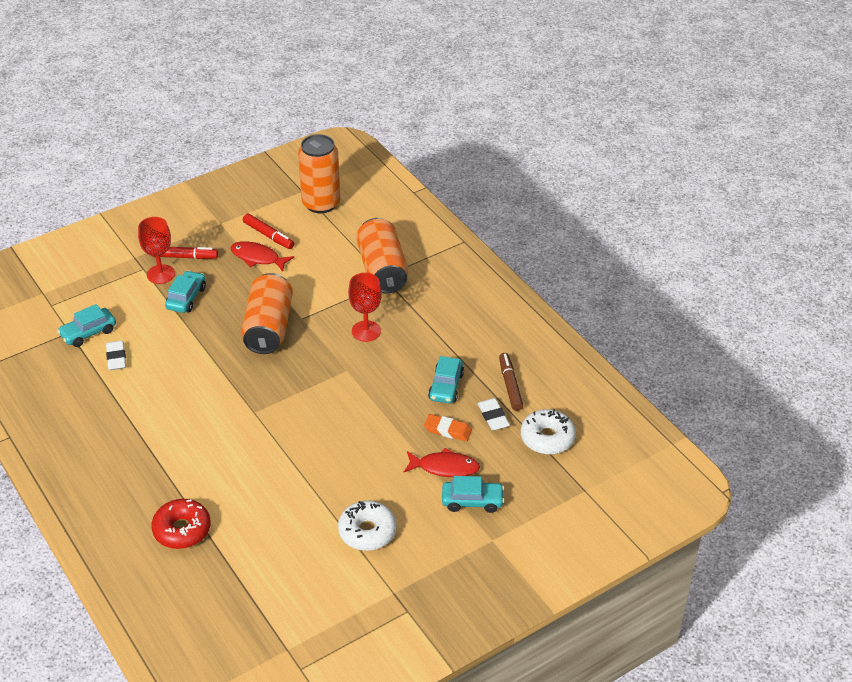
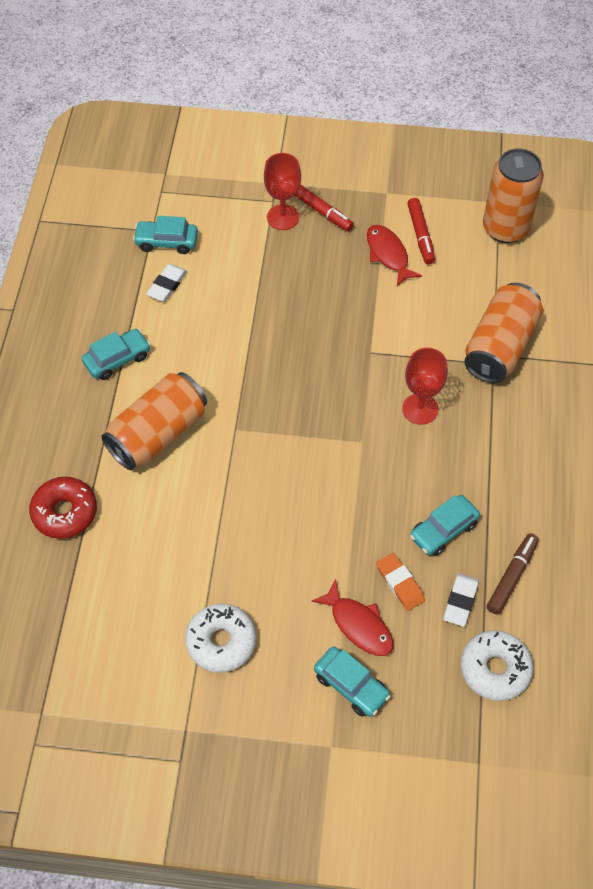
camera: 40 degrees right, 15 degrees up
(186, 298) = (283, 258): turquoise car -> turquoise car (117, 359)
(268, 328) = (329, 342): orange can -> orange can (158, 434)

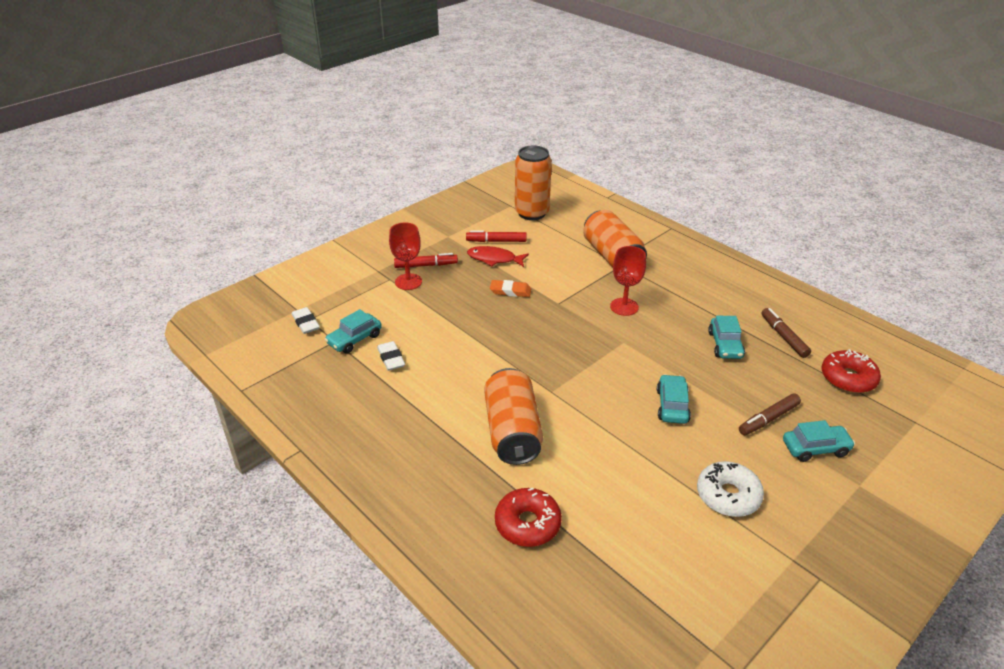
camera: 50 degrees left, 20 degrees down
(117, 359) = (421, 417): turquoise car -> turquoise car (672, 406)
(358, 625) = (768, 419): red fish -> brown marker
(399, 583) = (750, 384): orange eraser -> orange eraser (510, 291)
(420, 235) = (496, 241): red marker -> red marker turned 150 degrees clockwise
(460, 601) = (785, 366): white eraser -> white eraser (306, 323)
(495, 669) = (848, 378): white donut -> red donut

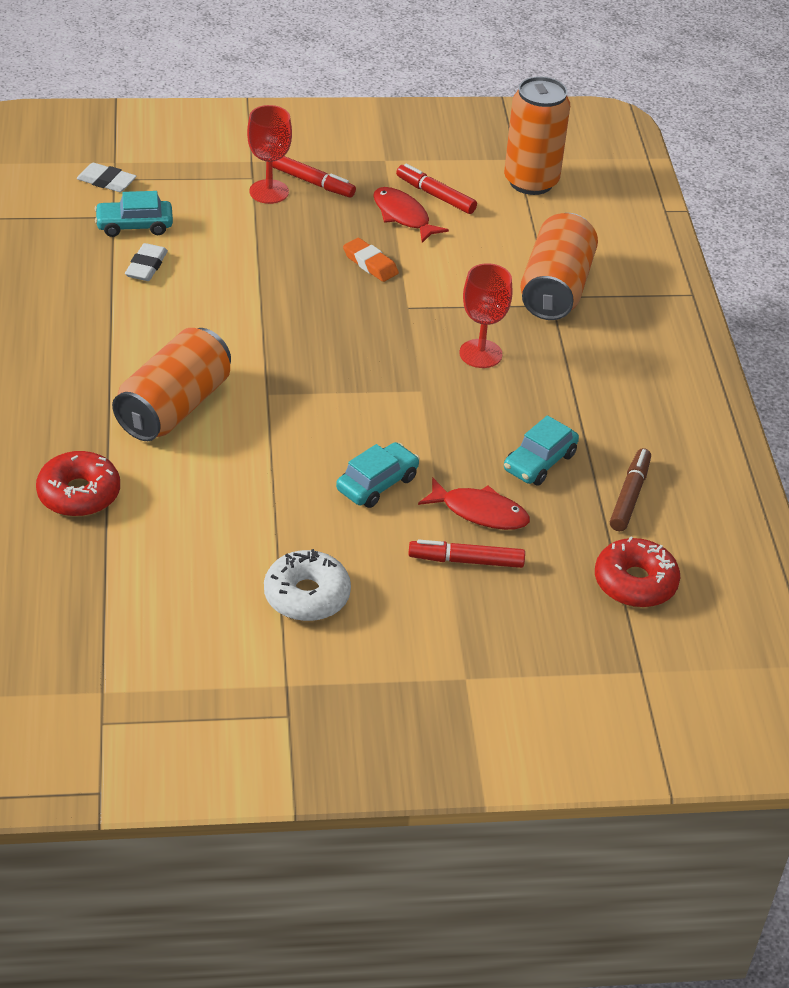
camera: 35 degrees right, 5 degrees up
(306, 323) = (106, 181): white eraser -> white eraser turned 75 degrees counterclockwise
(737, 388) = (479, 512): none -> red fish
(768, 419) = (466, 560): brown marker -> red marker
(815, 448) = (473, 618): turquoise car -> none

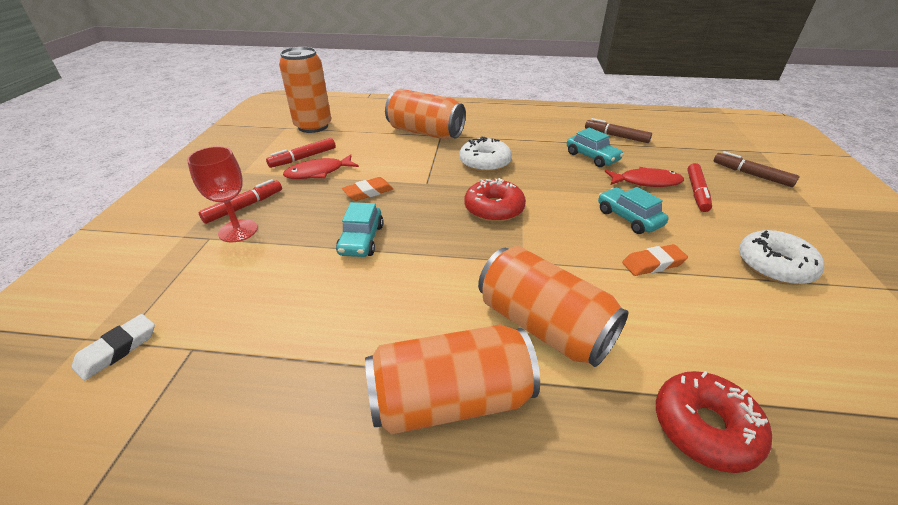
camera: 75 degrees left, 5 degrees down
(86, 357) = (450, 399): none -> orange can
(134, 226) = (223, 331): turquoise car -> turquoise car (361, 240)
(146, 266) = (303, 327): white eraser -> none
(287, 493) = (653, 263): none -> orange eraser
(479, 512) = (646, 182): red fish -> red fish turned 60 degrees clockwise
(480, 354) = (484, 163): red goblet -> white donut
(544, 636) = (751, 174): none -> brown marker
(635, 582) = (689, 144): red donut -> red donut (494, 209)

